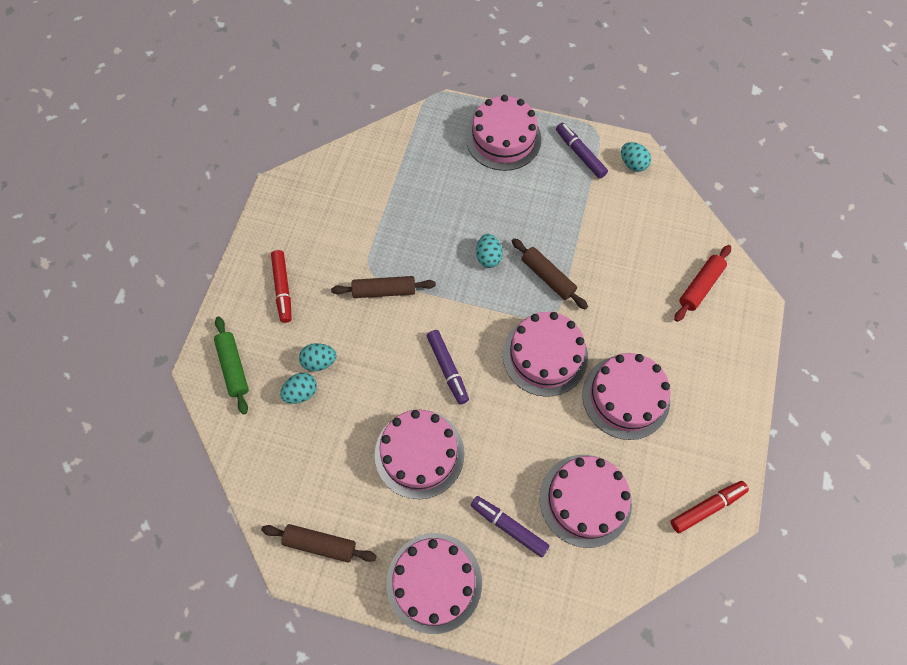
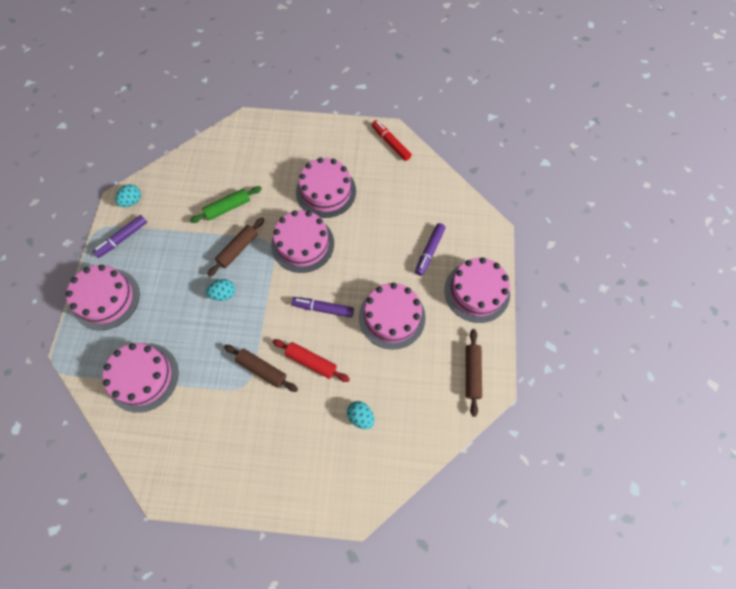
camera: 100 degrees left, 0 degrees up
(233, 367) = (348, 482): green rolling pin -> green rolling pin (228, 208)
(283, 289) = (269, 458): red marker -> none
(319, 361) = (332, 408): turquoise egg -> none
(384, 291) = (262, 369): brown rolling pin -> brown rolling pin turned 45 degrees counterclockwise
(447, 369) = (323, 308): purple marker -> purple marker turned 135 degrees counterclockwise
(585, 500) = (401, 209): pink cake -> pink cake (143, 377)
(700, 286) = (236, 153): red rolling pin -> red rolling pin (311, 362)

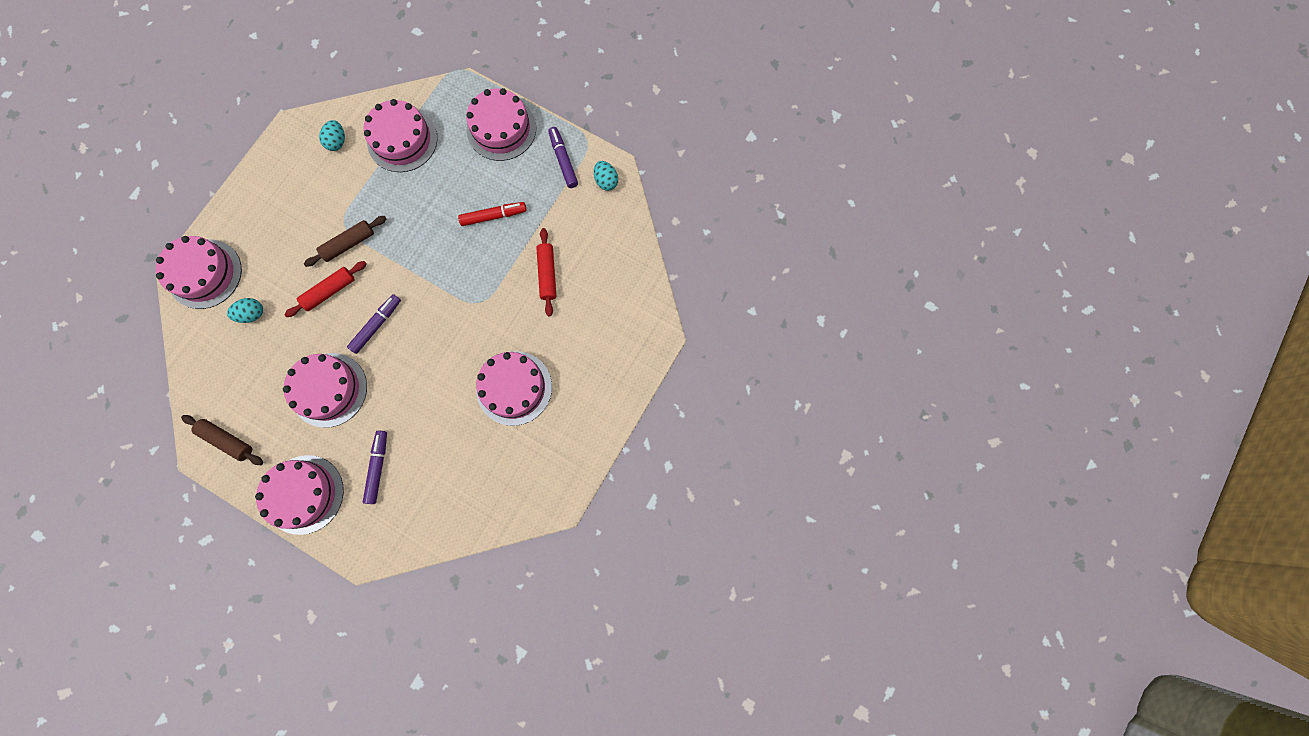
camera: 115 degrees right, 10 degrees up
(223, 294) = (447, 236): turquoise egg -> turquoise egg (337, 142)
(228, 208) = (547, 274): green rolling pin -> red rolling pin
(238, 249) = (490, 267): brown rolling pin -> none
(302, 244) = (461, 335): pink cake -> pink cake (204, 274)
(391, 143) = (542, 496): red marker -> red marker (494, 216)
(429, 251) = (378, 467): purple marker -> purple marker turned 45 degrees clockwise

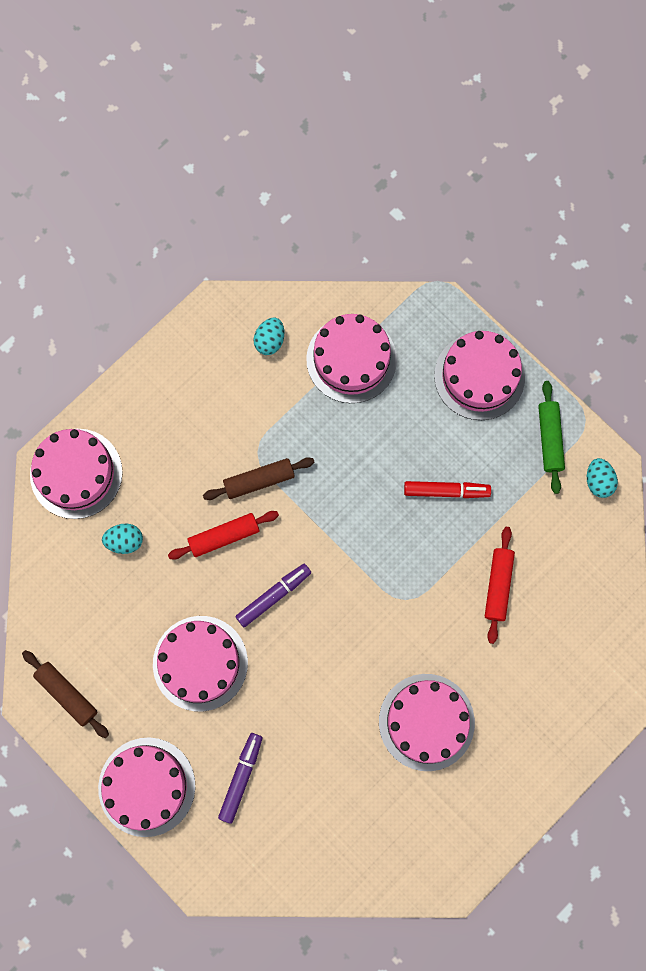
camera: 15 degrees right, 0 degrees up
(563, 160) = (549, 439): purple marker -> green rolling pin

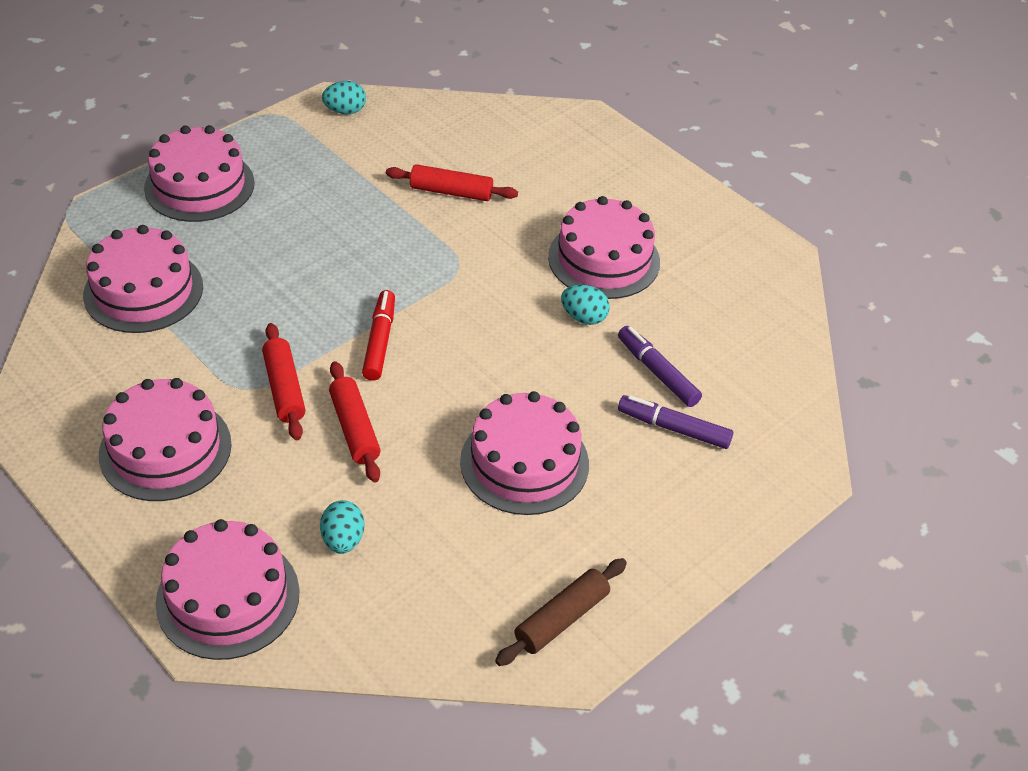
camera: 90 degrees left, 30 degrees down
(147, 786) = (690, 528): pink cake -> pink cake (165, 449)
(259, 480) = (284, 389): brown rolling pin -> red rolling pin
(270, 341) = (91, 366): turquoise egg -> turquoise egg (584, 317)
(273, 596) = (441, 383): purple marker -> purple marker (657, 372)
(446, 491) = (333, 222): red marker -> red marker (380, 341)
(549, 439) = (289, 140): green rolling pin -> none

